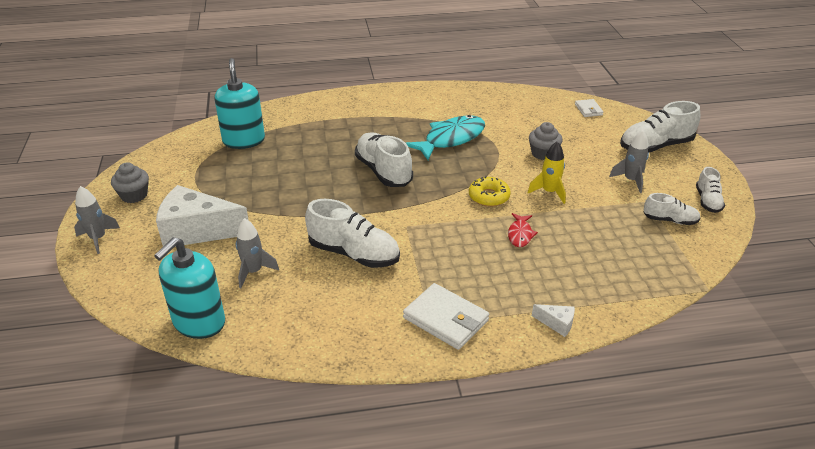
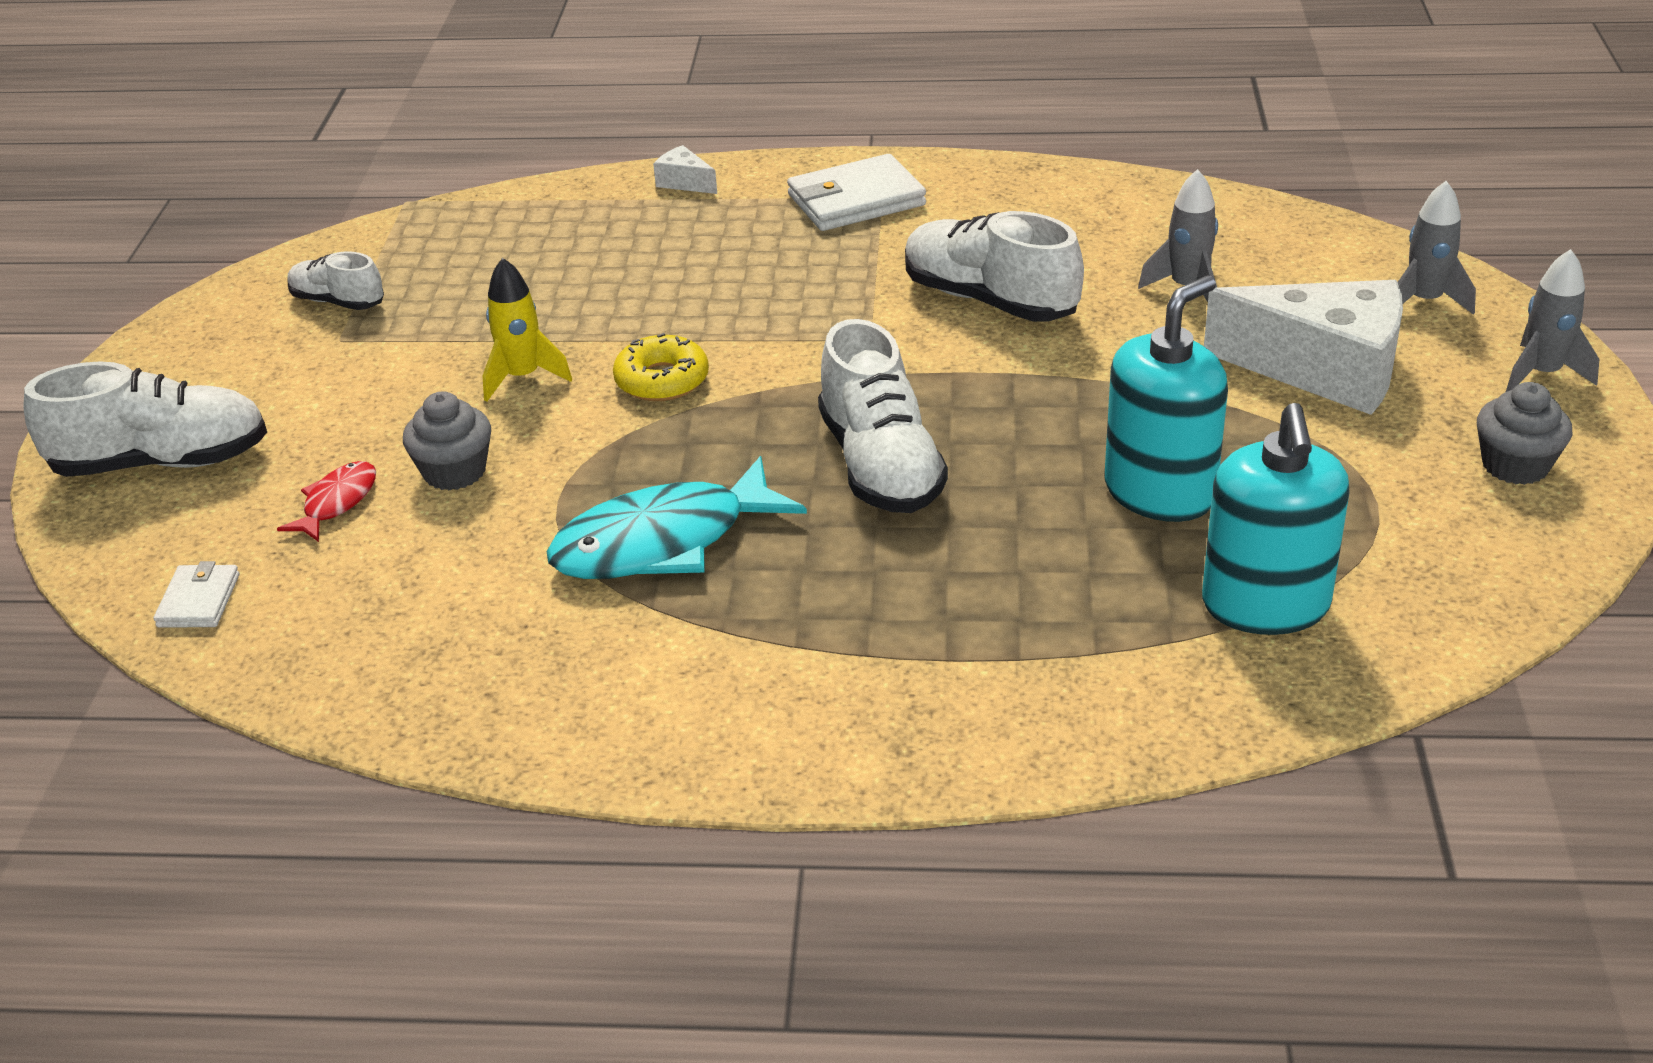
camera: 165 degrees left, 0 degrees up
(199, 322) = (1271, 227): turquoise soap dispenser -> turquoise soap dispenser (1159, 492)
(446, 319) = (856, 200): white wallet -> white wallet turned 75 degrees counterclockwise
(520, 234) = (649, 304): red fish -> red fish (337, 502)
(631, 180) = (321, 385): grey rocket -> grey rocket (1424, 301)
(707, 201) = (218, 328): white shoe -> none

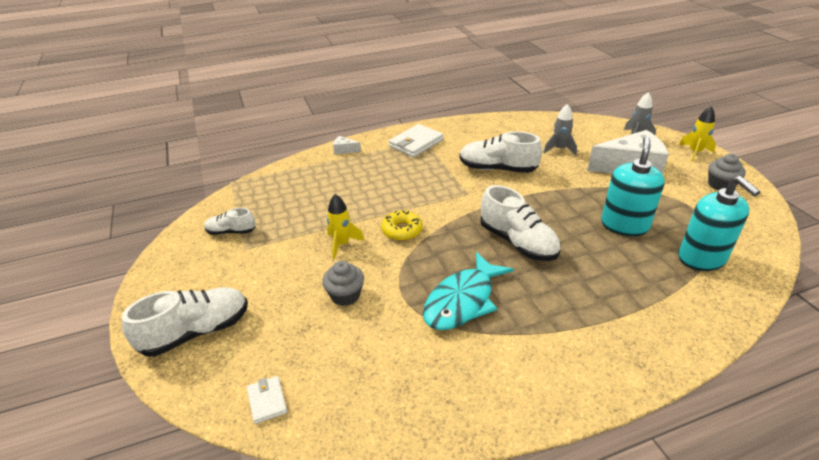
camera: 25 degrees left, 0 degrees up
(337, 502) = (301, 326): red fish -> none
(1542, 374) = (694, 152): grey rocket -> yellow rocket

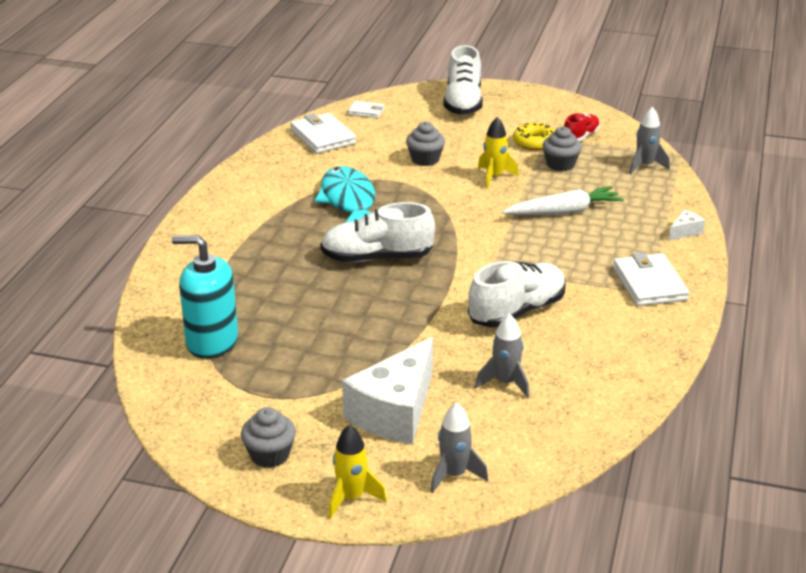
camera: 125 degrees right, 5 degrees down
(231, 232) = (580, 137): white shoe -> red shoe
(263, 188) = (645, 166): none -> grey rocket
(291, 223) = (560, 164): none -> grey cupcake
(361, 399) = (323, 137): none -> white wallet
(364, 195) = (564, 212): none -> white carrot
(402, 230) = (476, 210): yellow donut -> yellow donut (534, 142)
(624, 225) = (312, 331): turquoise soap dispenser -> none

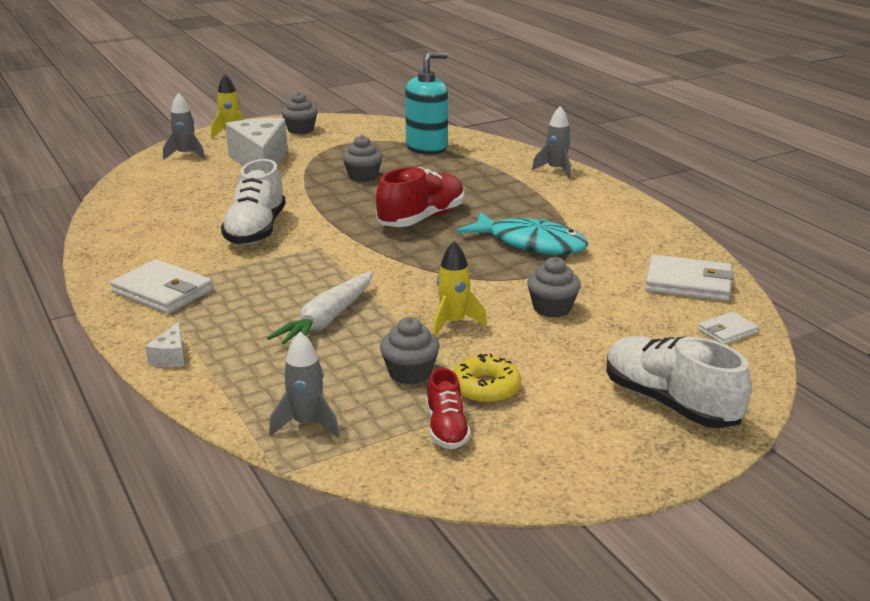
camera: 135 degrees right, 5 degrees down
(338, 331) = (363, 176): none -> grey cupcake
(377, 258) = (421, 218): white shoe -> red shoe
(505, 383) = (208, 194): grey rocket -> grey rocket (556, 170)

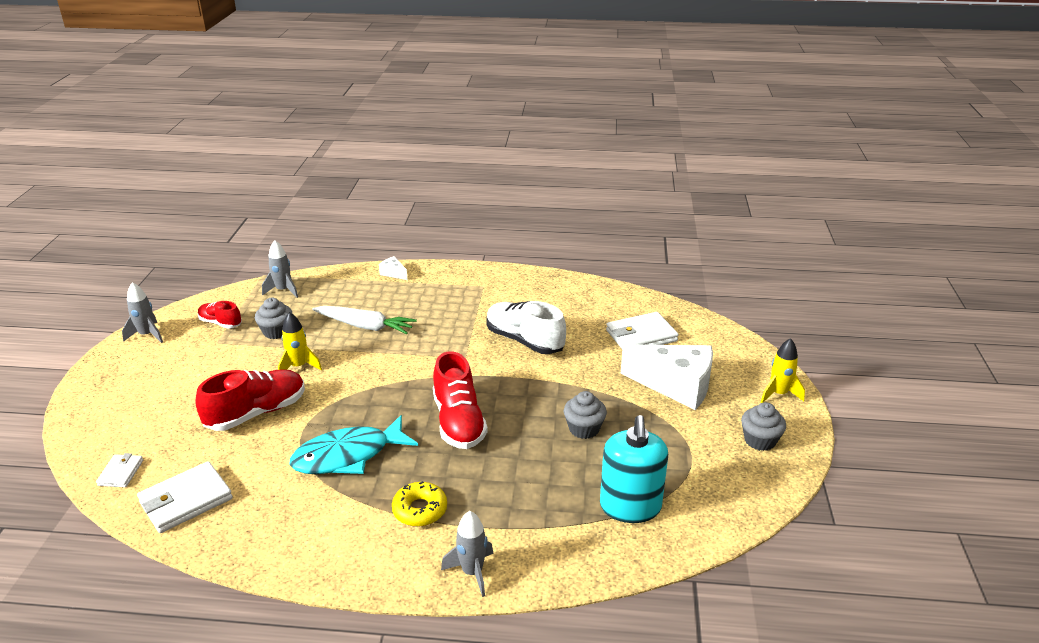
camera: 125 degrees right, 5 degrees up
(162, 291) = (471, 287): white wallet -> white wallet (641, 336)
(186, 155) = (728, 353): grey rocket -> grey rocket (147, 335)
(327, 320) = (365, 326): white carrot -> white carrot turned 135 degrees clockwise
(485, 388) = (228, 348): yellow donut -> yellow donut (420, 510)
(552, 308) = (256, 413): grey cupcake -> red shoe
(669, 403) = (120, 400): white shoe -> none

